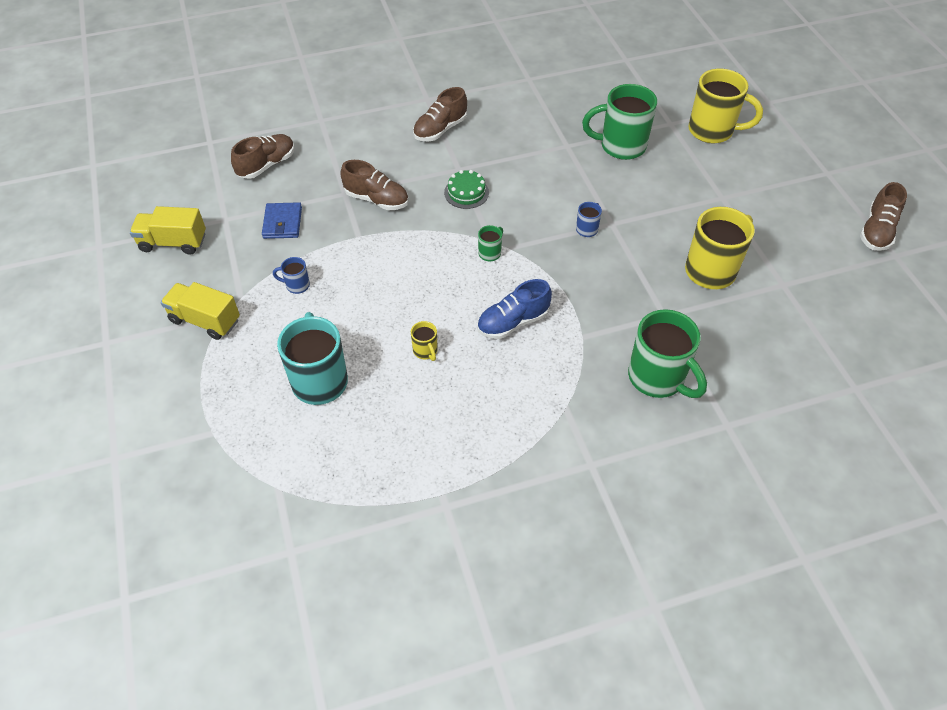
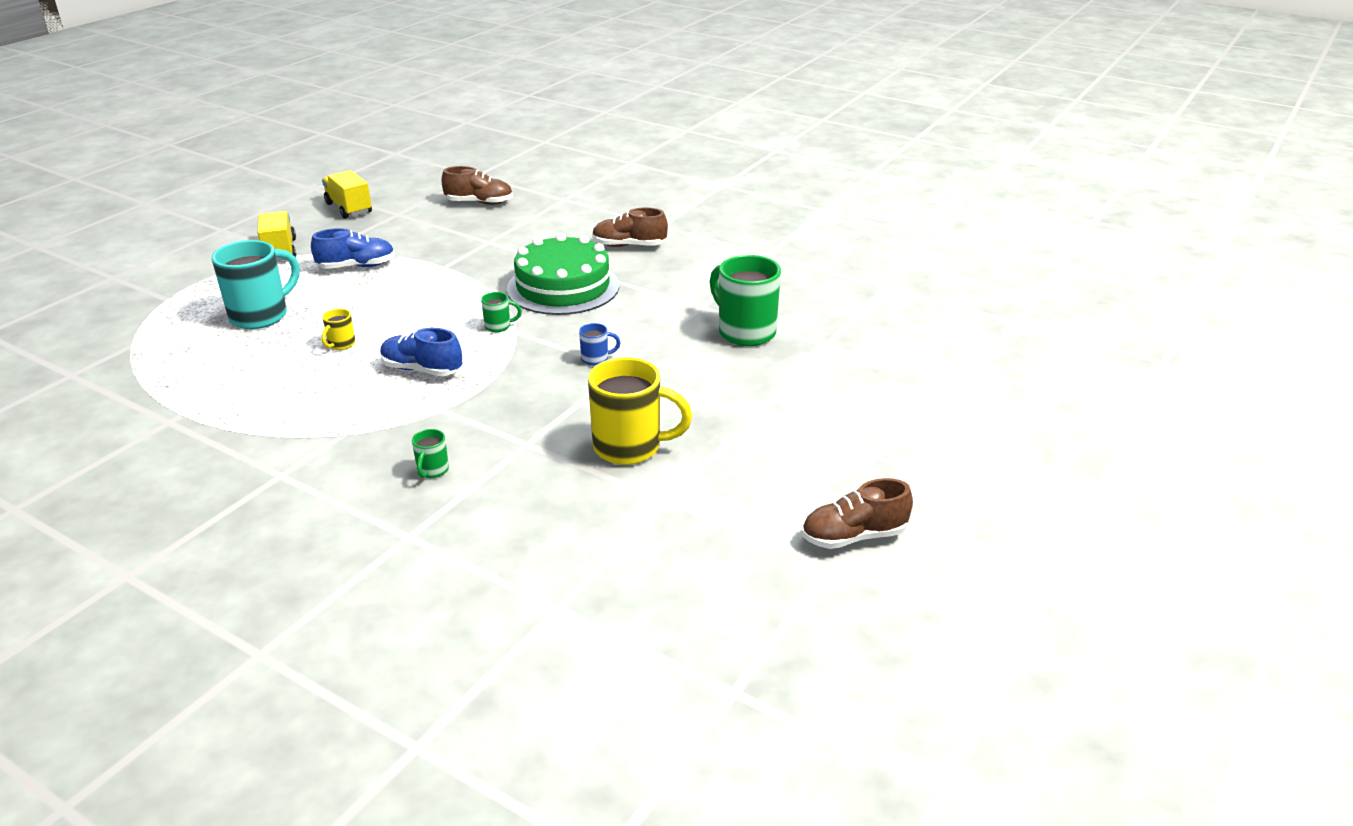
camera: 50 degrees right, 20 degrees down
(282, 223) = (421, 234): blue wallet -> none
(297, 285) = (357, 266): blue mug -> blue shoe
(377, 199) = (499, 256): brown shoe -> none
(466, 192) = (563, 287): green cake -> green cake, size x2.22
(657, 378) = (432, 471): green mug -> green mug, size x0.45
(712, 131) = (855, 371): yellow mug -> none

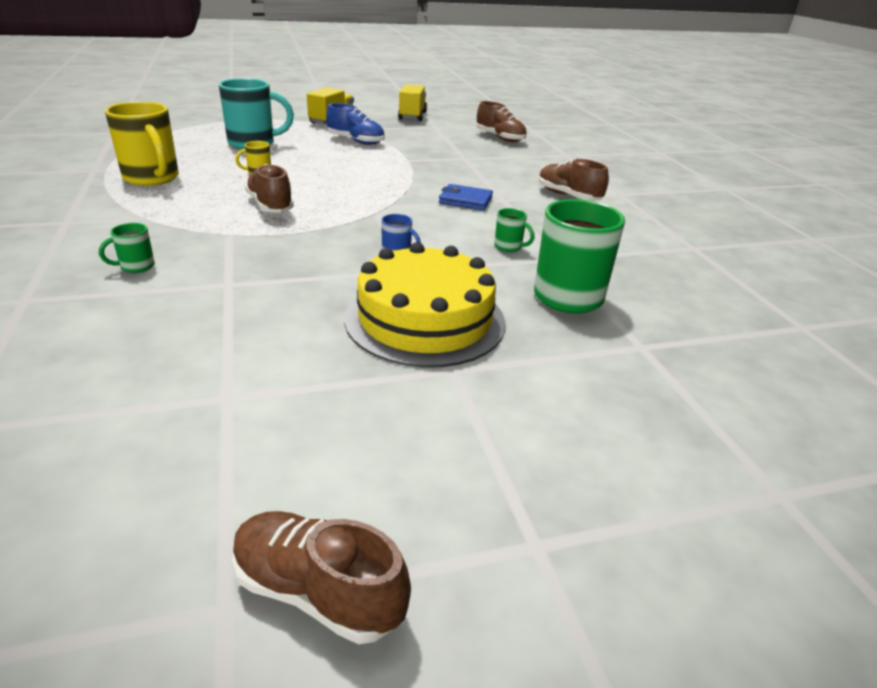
camera: 40 degrees right, 0 degrees up
(422, 370) = (270, 206): blue shoe -> brown shoe
(499, 326) = (371, 204): green mug -> green mug (509, 247)
(563, 287) = (465, 200): green cake -> blue wallet
(630, 447) = (290, 332): yellow mug -> yellow mug (152, 178)
(692, 394) = (425, 319): none -> yellow cake

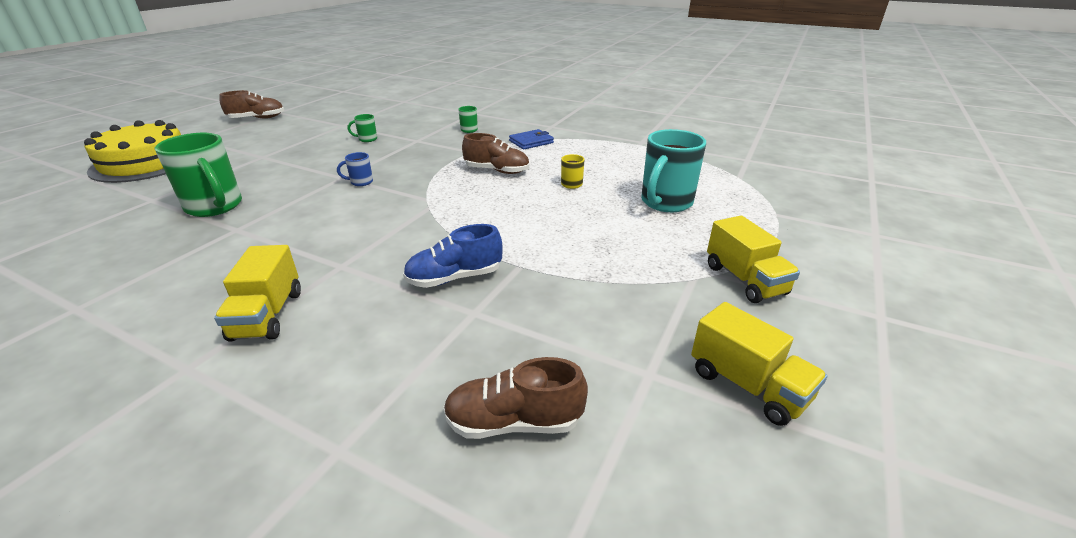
camera: 135 degrees right, 0 degrees up
(152, 178) = (602, 152): yellow mug -> none
(356, 141) = (625, 261): blue shoe -> blue shoe (454, 278)
(425, 319) = (298, 165): yellow cake -> yellow cake (145, 163)
(465, 200) = (376, 244): blue wallet -> blue wallet (531, 142)
(509, 247) = (287, 220): green mug -> green mug (367, 139)
(568, 196) = (268, 315): brown shoe -> yellow truck

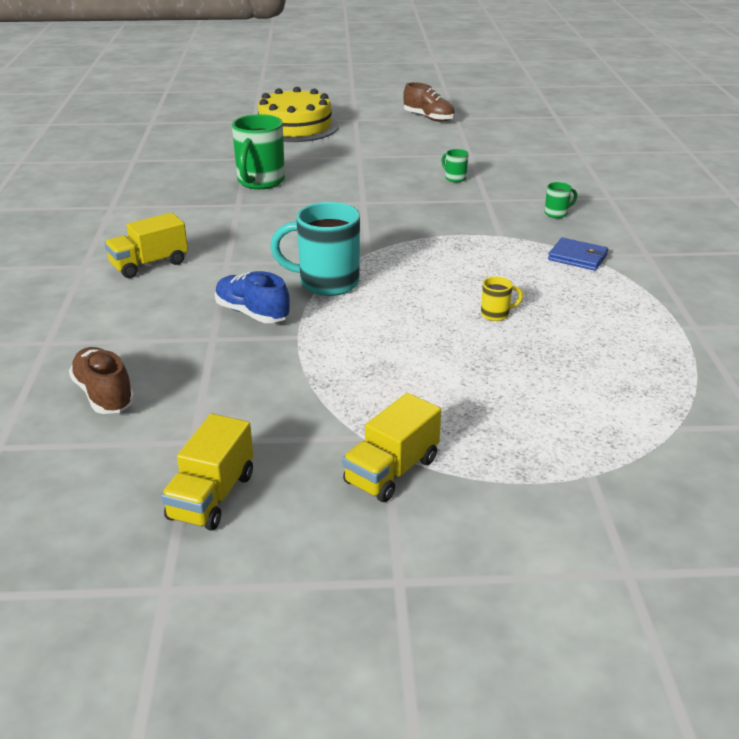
camera: 60 degrees right, 0 degrees up
(361, 182) = (364, 213): blue mug -> none
(497, 171) = (472, 264): brown shoe -> none
(665, 203) = (522, 385): turquoise mug -> turquoise mug (326, 283)

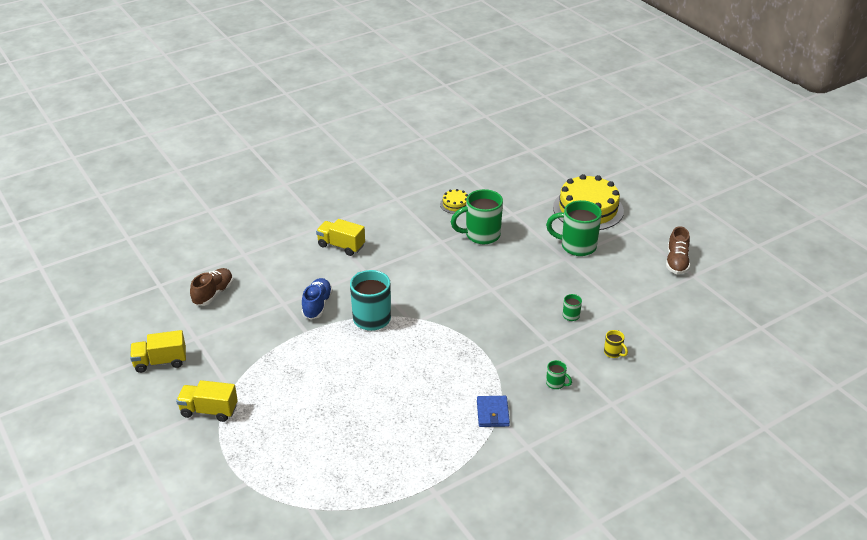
camera: 60 degrees right, 5 degrees up
(181, 179) = (455, 204): none -> yellow cake
(347, 146) = (577, 246): none -> green mug
(496, 314) = (385, 399): yellow mug -> yellow mug (613, 353)

